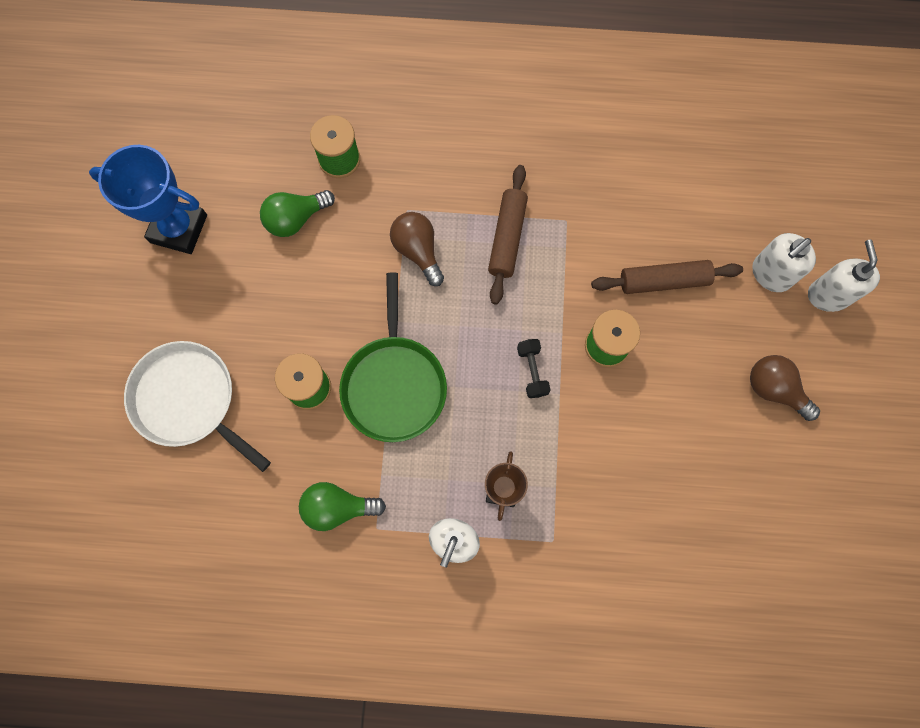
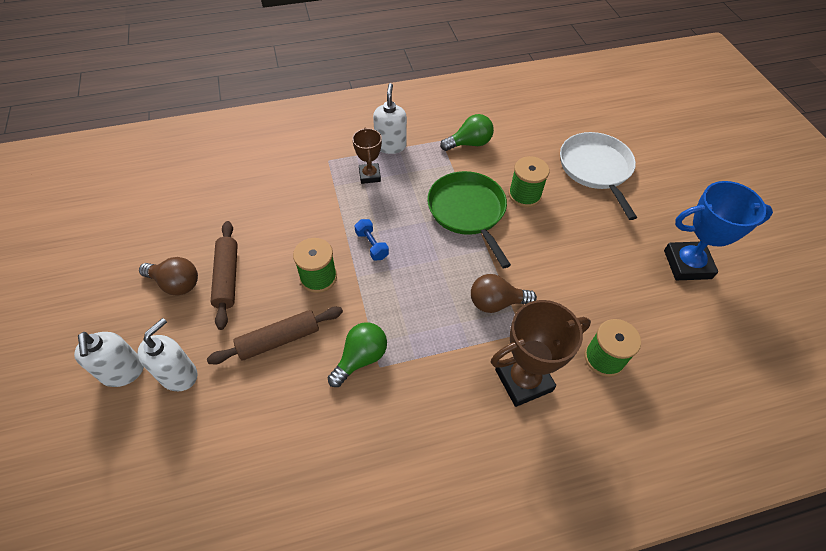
camera: 160 degrees right, 20 degrees down
(188, 400) = (596, 169): white pan -> white pan turned 120 degrees counterclockwise
(296, 219) = (606, 298): green light bulb -> green light bulb (361, 358)
(418, 251) = (496, 302): brown light bulb -> brown light bulb turned 135 degrees clockwise
(430, 164) = (523, 380): none -> brown trophy
(507, 238) = (426, 335): brown rolling pin -> brown rolling pin (227, 278)
(532, 371) = (372, 245): black dumbbell -> blue dumbbell

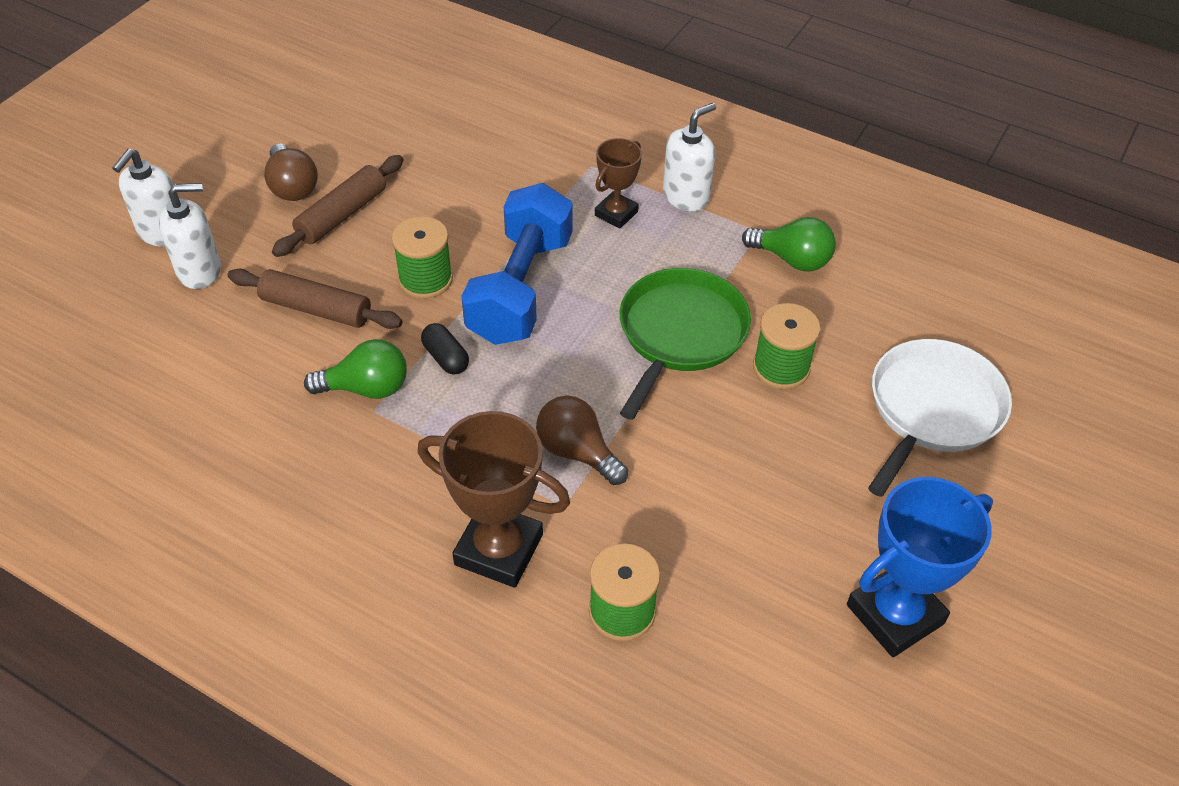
camera: 45 degrees right, 5 degrees down
(372, 245) = (521, 288): blue dumbbell -> blue dumbbell, size x2.48
(380, 309) = (446, 358): none -> black capsule
(687, 264) = (894, 614): blue trophy -> blue trophy turned 75 degrees counterclockwise

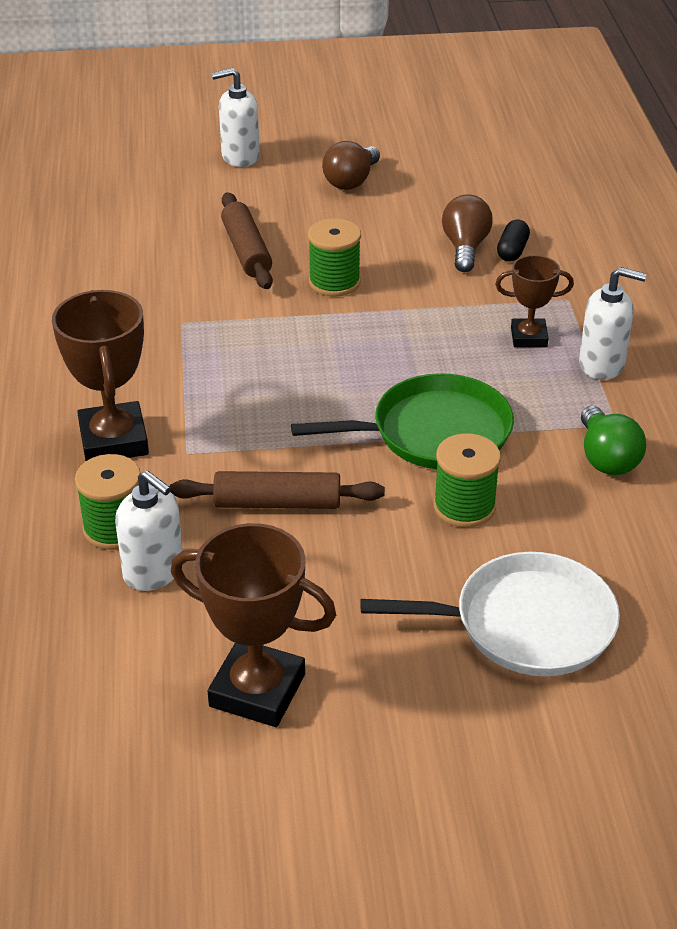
camera: 55 degrees right, 10 degrees down
(200, 271) = (223, 188): white soap dispenser -> white soap dispenser (154, 571)
(342, 215) = (351, 215): brown rolling pin -> brown rolling pin (277, 503)
(366, 388) = (198, 309): green light bulb -> none
(446, 358) = (268, 329): black capsule -> black capsule (512, 251)
(521, 288) = (381, 330): blue dumbbell -> none
(577, 452) = (245, 435): brown light bulb -> brown light bulb (465, 247)
(894, 614) = (257, 690): blue trophy -> brown trophy

